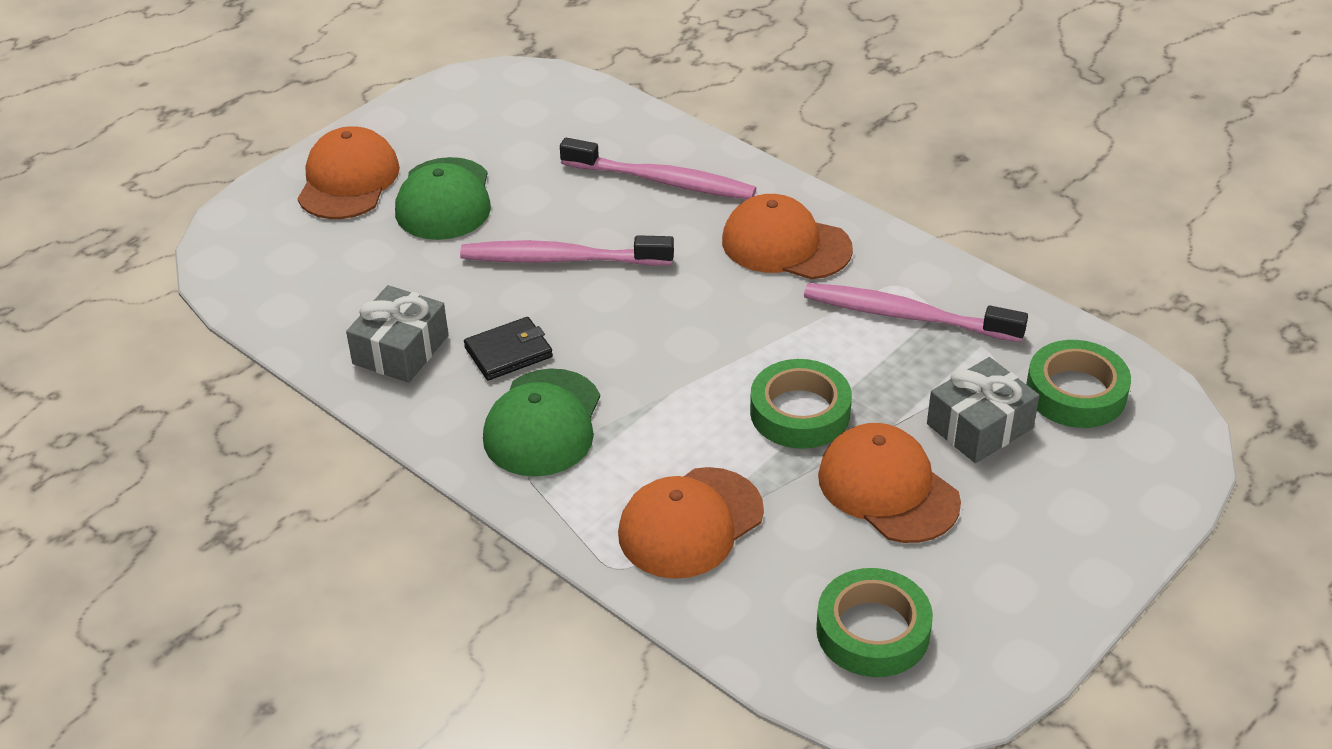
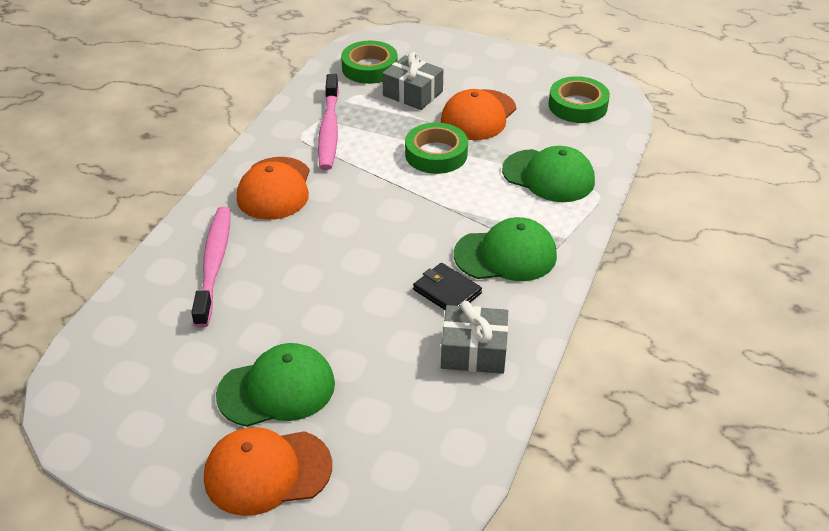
camera: 110 degrees left, 0 degrees up
(561, 259) = (331, 293): pink toothbrush -> none
(690, 523) = (548, 176): orange cap -> green cap

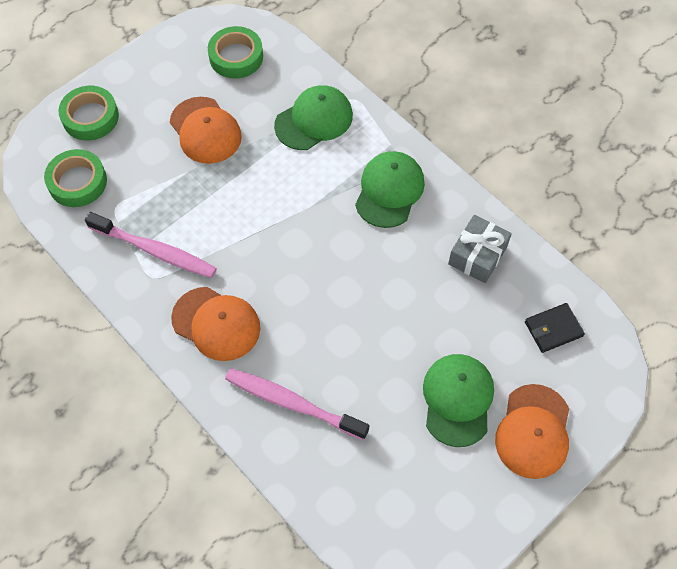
camera: 65 degrees left, 20 degrees up
(413, 93) = (141, 164): grey gift -> none
(436, 154) = (240, 184): green tape -> green tape (90, 117)
(447, 291) = (409, 246): black wallet -> black wallet (553, 329)

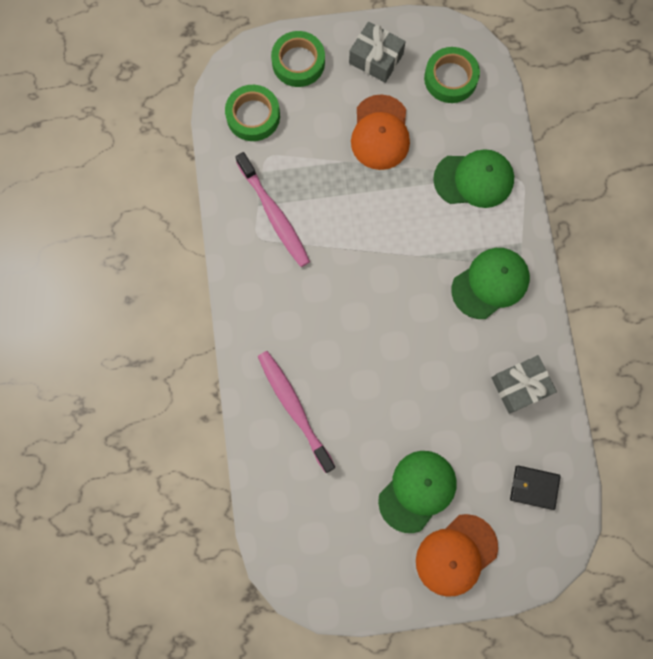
camera: 35 degrees right, 15 degrees up
(159, 77) = (376, 59): none -> grey gift
(216, 323) = (280, 306): orange cap -> none

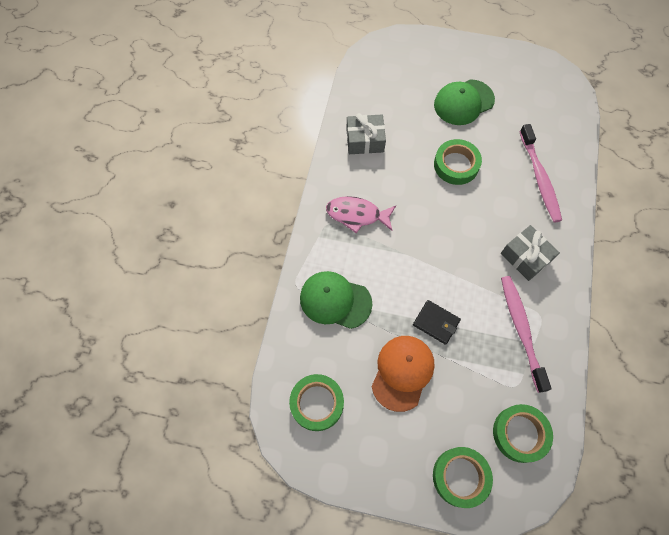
camera: 160 degrees left, 10 degrees down
(376, 59) = (381, 451): grey gift -> grey gift (525, 257)
(399, 391) = (456, 165): none -> green tape
(456, 555) = (450, 62): orange cap -> none
(490, 283) = (357, 215): green cap -> pink fish
(534, 487) = (382, 81): black wallet -> black wallet (436, 322)

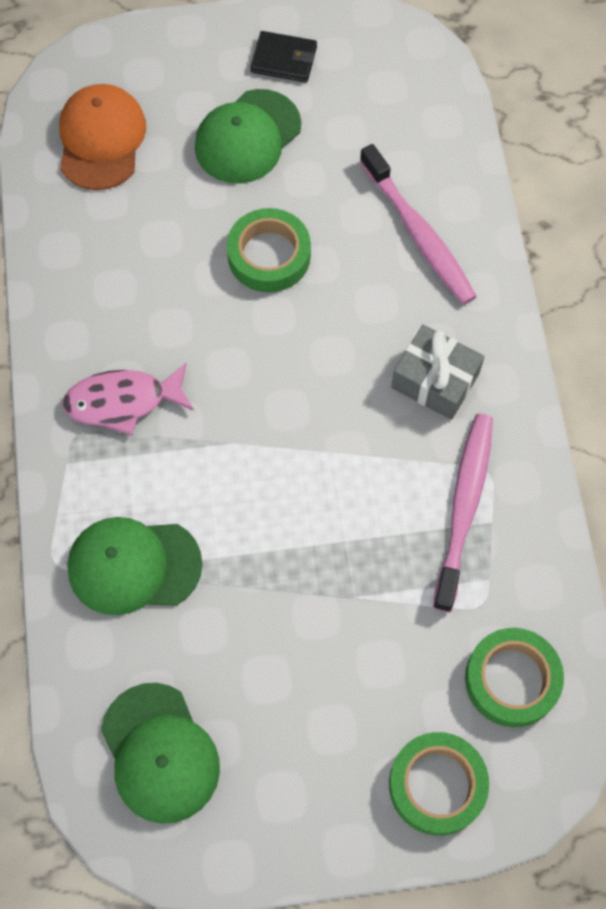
camera: 20 degrees left, 0 degrees up
(317, 403) = (160, 753): green tape -> green cap
(365, 140) = (93, 261): grey gift -> none
(402, 372) = (289, 648): orange cap -> orange cap (101, 139)
(436, 322) = (319, 544): black wallet -> black wallet (284, 59)
(521, 330) = (464, 507): pink toothbrush -> pink toothbrush turned 45 degrees clockwise

